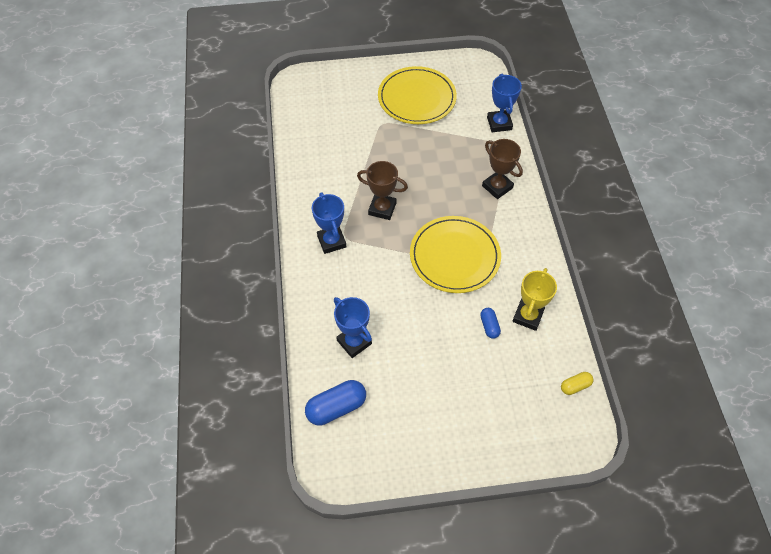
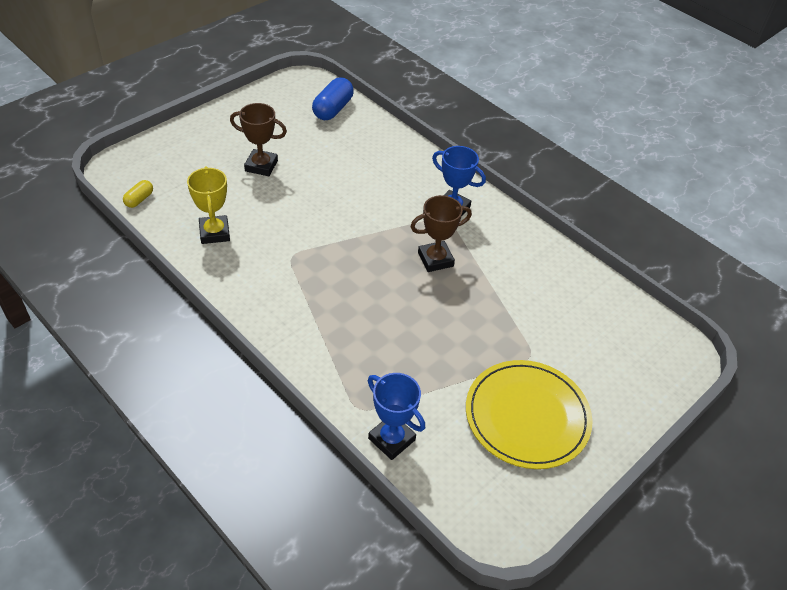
camera: 140 degrees right, 10 degrees down
(354, 342) = (357, 149): blue trophy -> none
(454, 256) = (324, 251): yellow plate -> none
(489, 326) = (247, 209): blue capsule -> none
(497, 187) = (332, 346): brown trophy -> brown trophy (261, 166)

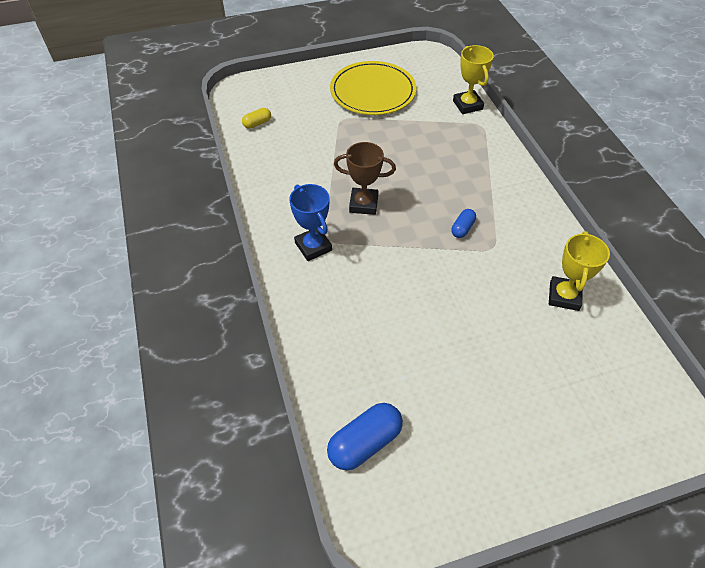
camera: 150 degrees left, 5 degrees up
(139, 199) = (646, 367): yellow capsule -> yellow capsule (257, 123)
(261, 166) = (493, 371): brown trophy -> none
(328, 265) = (462, 228): none -> blue capsule
(391, 439) = (467, 105): blue trophy -> yellow trophy

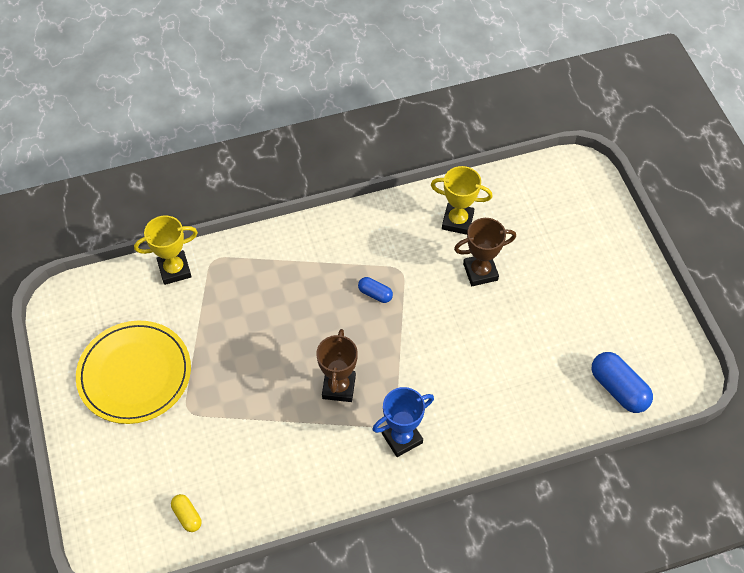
camera: 90 degrees left, 5 degrees up
(502, 314) = (480, 272): none -> brown trophy

